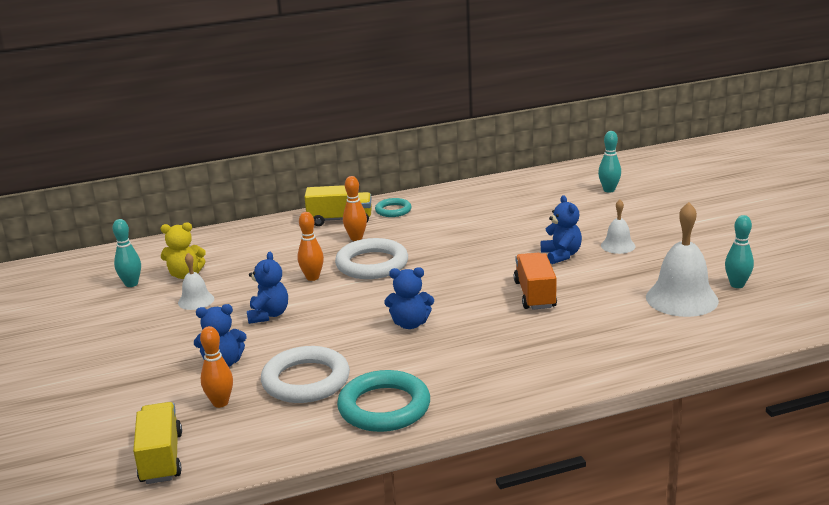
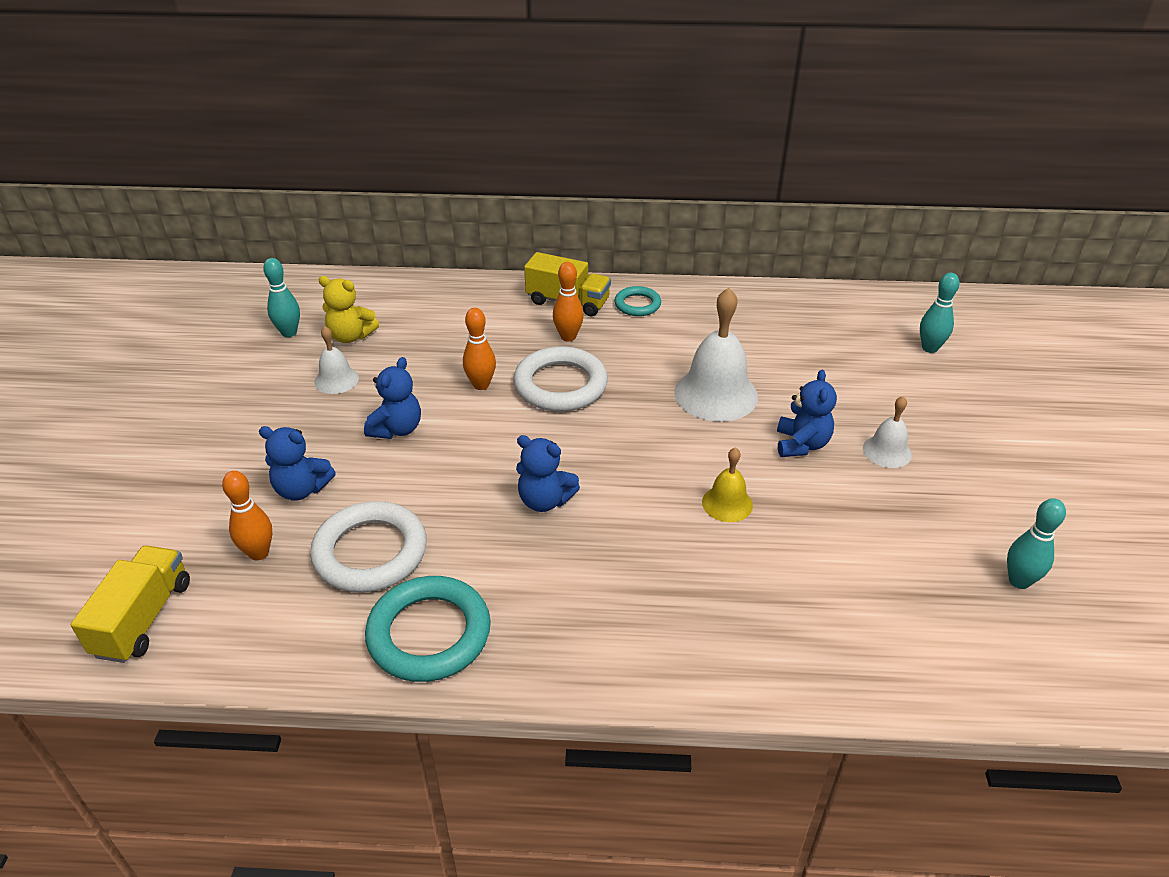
camera: 20 degrees right, 15 degrees up
(535, 295) = (727, 503): orange truck -> yellow bell
(681, 298) = (923, 580): white bell -> white bell (716, 394)

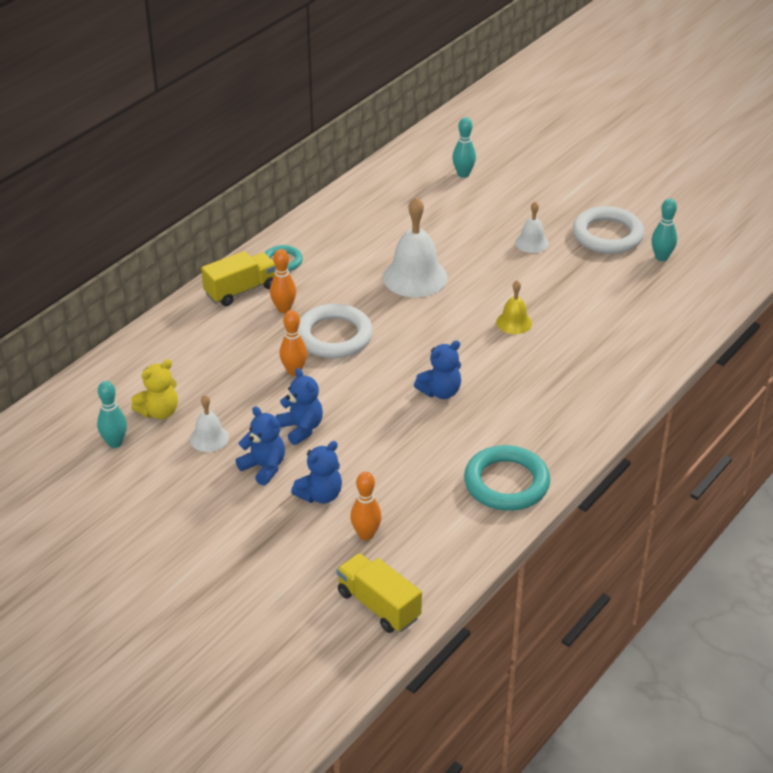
camera: 55 degrees left, 0 degrees up
(370, 552) = (414, 483): white ring -> white ring (607, 235)
(801, 444) = (494, 269): blue teddy bear -> blue teddy bear (264, 467)

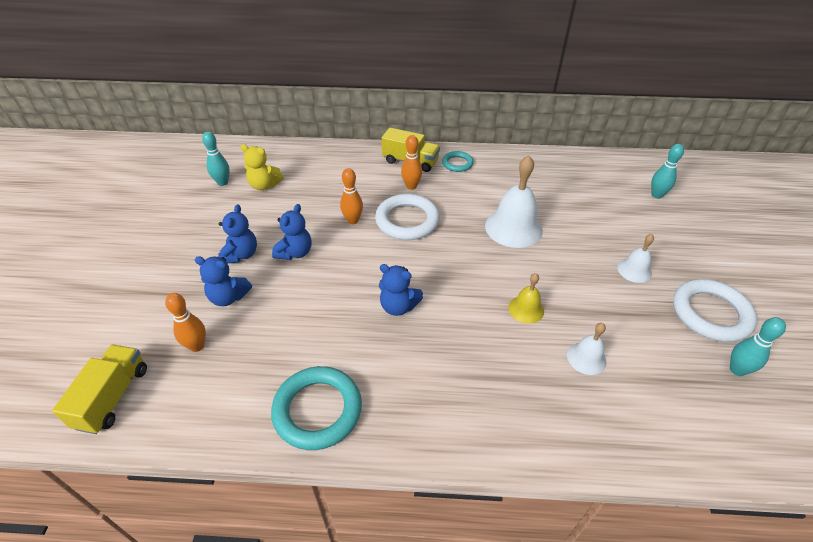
camera: 55 degrees right, 5 degrees up
(209, 438) = (254, 216): white bell -> white bell (586, 358)

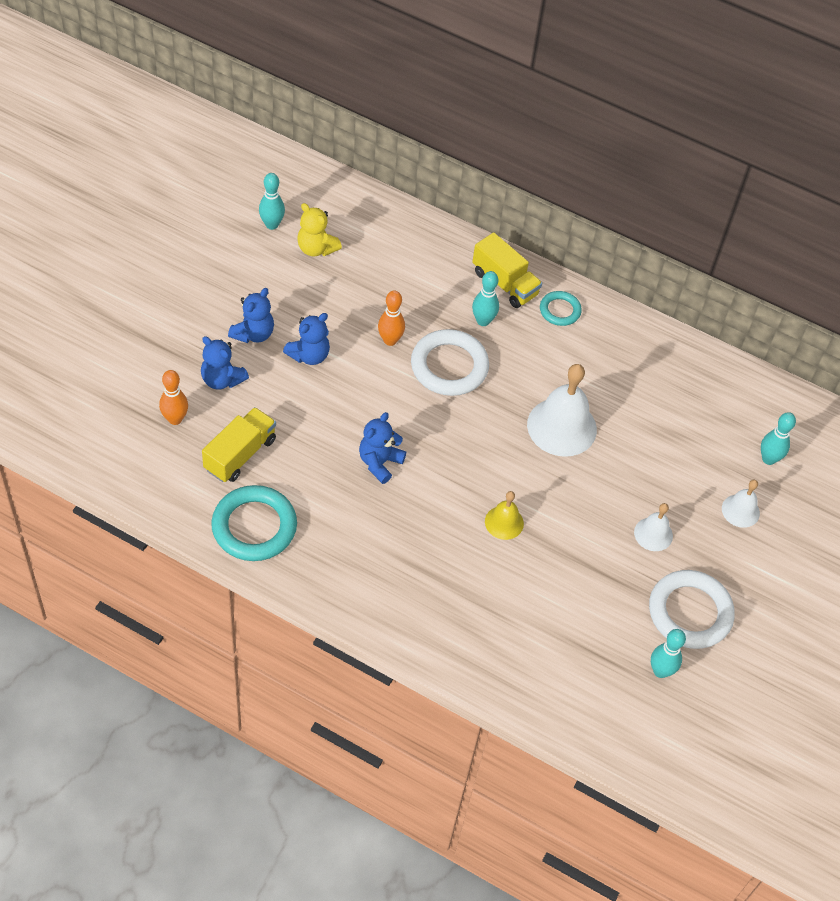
camera: 20 degrees right, 10 degrees up
(113, 397) = (90, 436): yellow truck -> yellow truck (240, 454)
(398, 306) = (379, 462): blue teddy bear -> blue teddy bear turned 75 degrees clockwise
(411, 186) = (483, 321): orange bowling pin -> turquoise bowling pin
(586, 358) = (525, 594): white bell -> white bell (740, 510)

